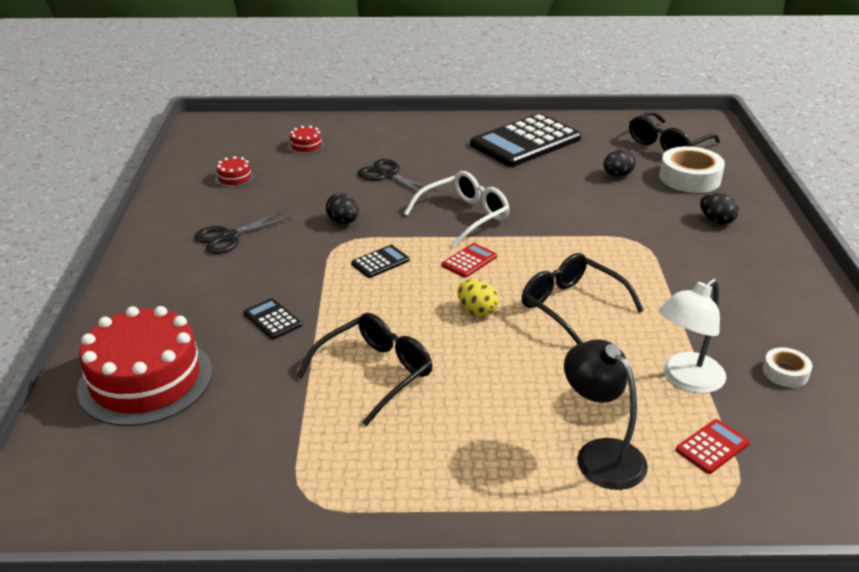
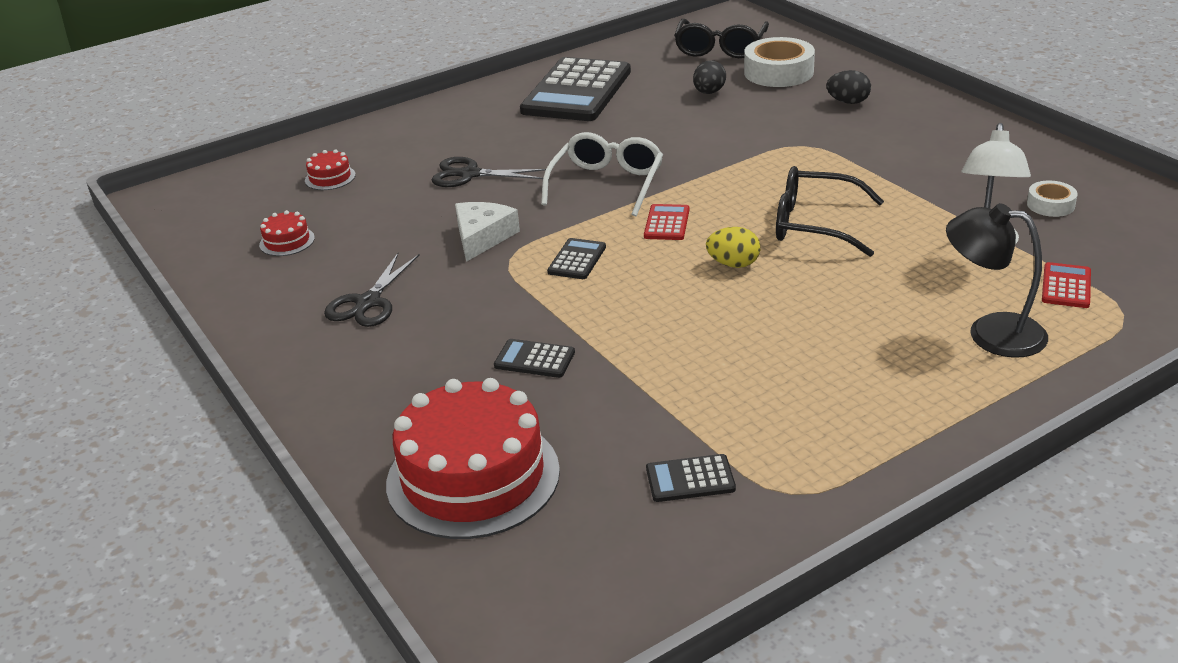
camera: 30 degrees left, 0 degrees up
(260, 452) = (690, 479): none -> black calculator
(343, 221) = (482, 237): black egg -> white cheese
(375, 373) = (709, 359): black glasses -> none

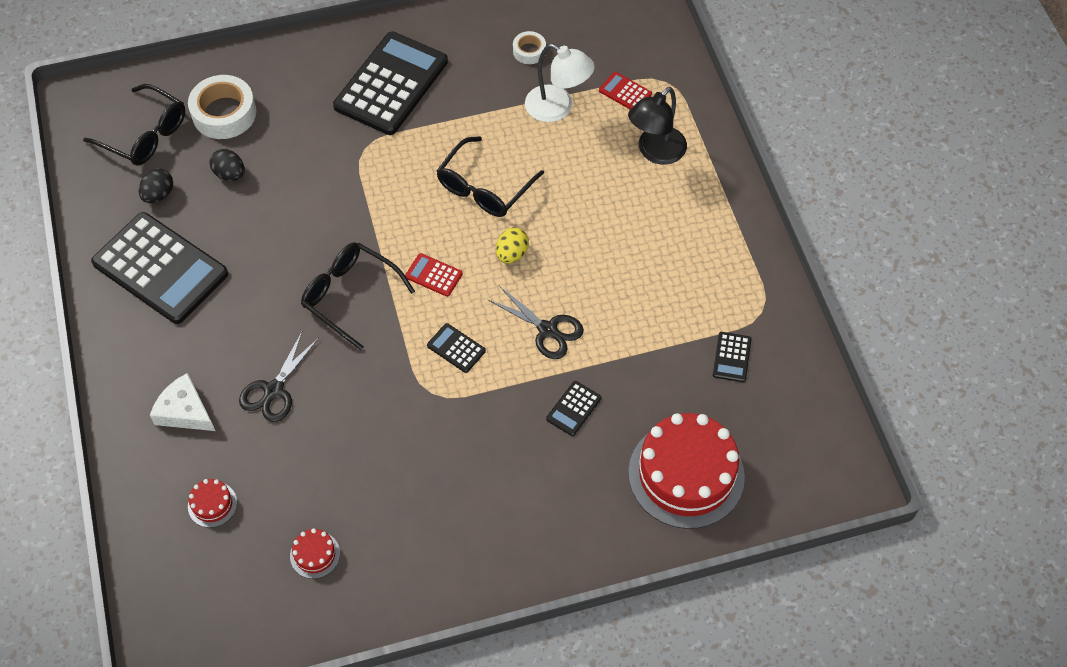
camera: 75 degrees left, 25 degrees up
(368, 302) = (447, 504): black scissors -> black scissors (547, 330)
(482, 237) = (388, 404): white cheese -> white cheese (185, 411)
(607, 184) = (350, 296): white glasses -> black glasses
(848, 102) = (310, 91): black egg -> black egg (159, 195)
(904, 138) = (391, 84): none -> black calculator

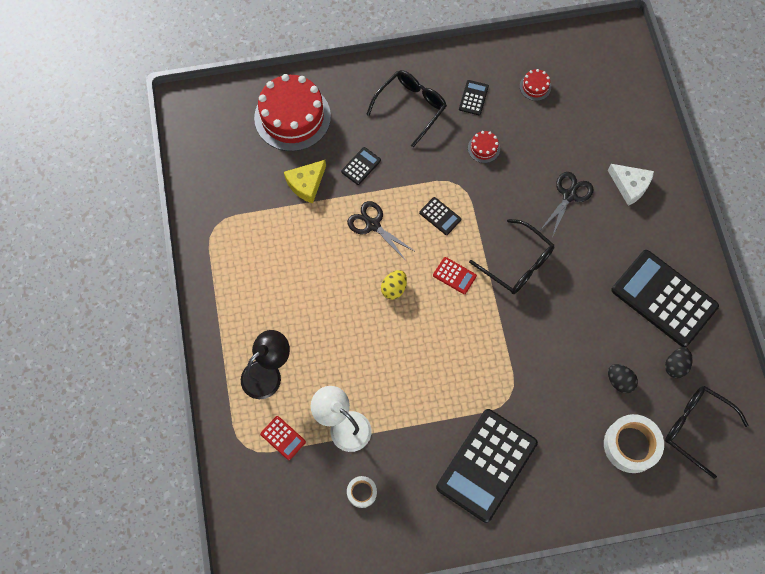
camera: 175 degrees left, 10 degrees up
(212, 504) = (603, 122): red cake -> red cake (483, 148)
(484, 188) = (411, 350): black glasses -> black glasses (411, 107)
(648, 377) = (306, 184): none -> yellow cheese
(731, 357) = (244, 194): black calculator -> black calculator (473, 98)

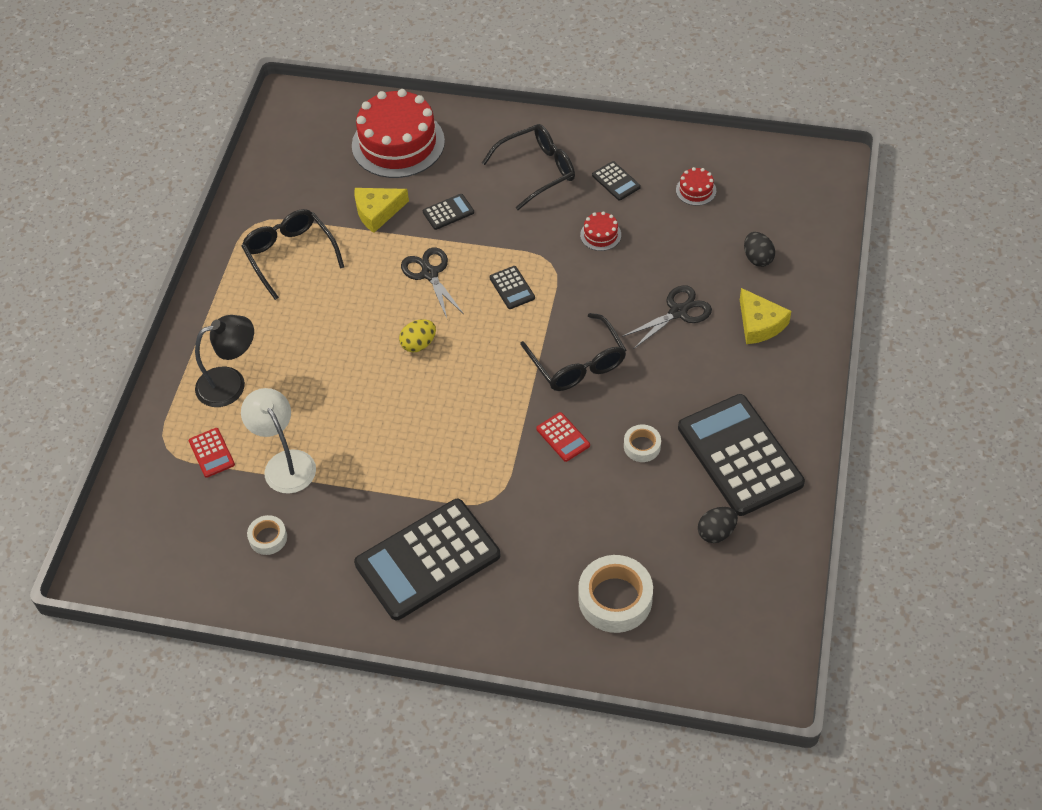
camera: 25 degrees right, 15 degrees down
(454, 276) = (496, 353): red calculator -> red calculator (563, 437)
(473, 98) = (616, 181): black calculator -> black calculator turned 105 degrees clockwise
(594, 316) = (642, 446): none -> white tape
(619, 381) = (637, 526): black egg -> black egg (757, 258)
(630, 185) = (759, 324): white cheese -> yellow cheese
(696, 428) = (707, 608): black glasses -> black glasses (290, 255)

